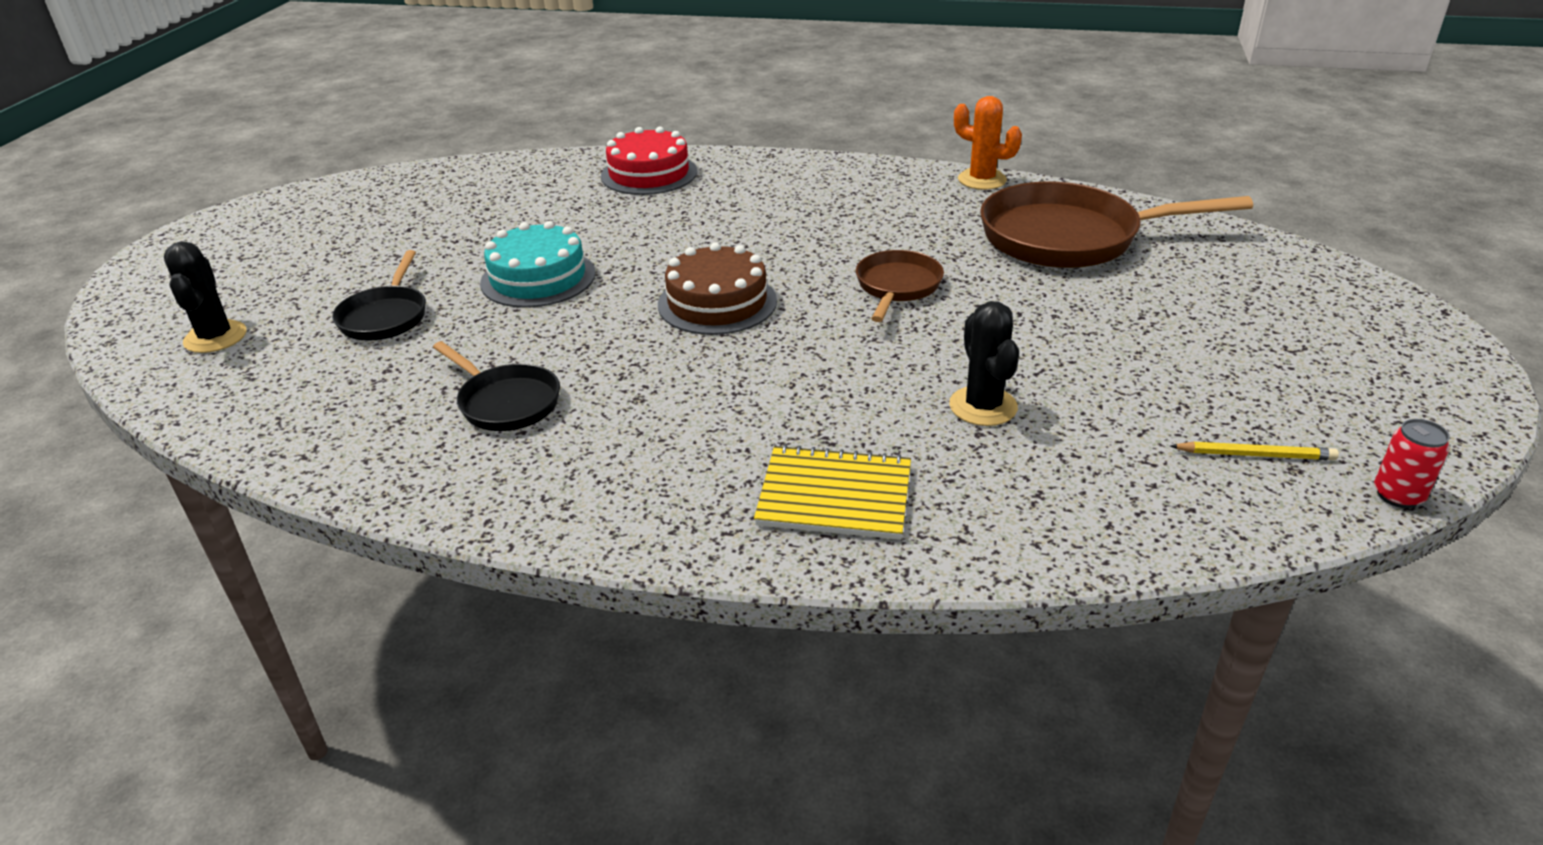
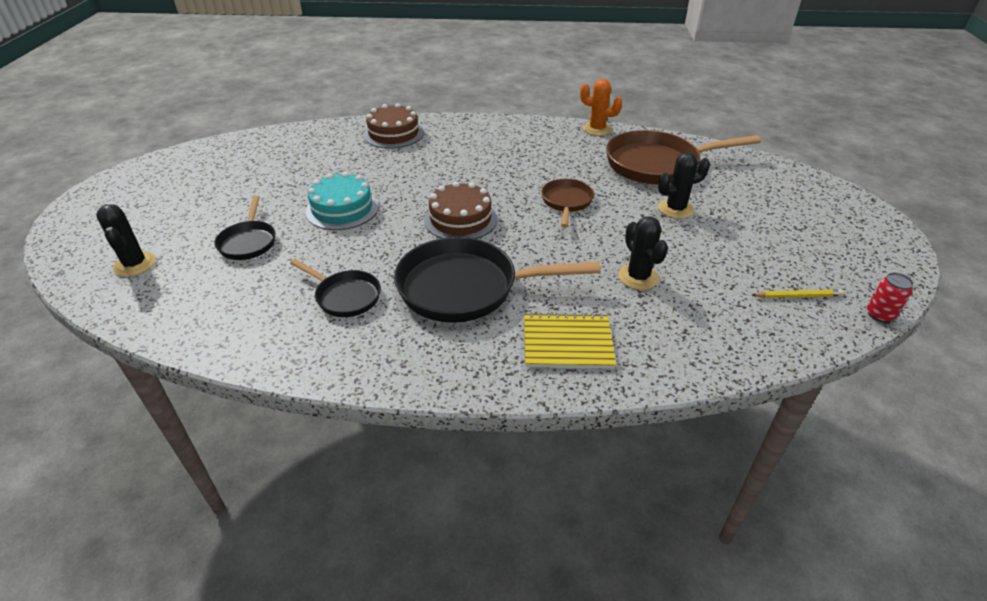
camera: 10 degrees left, 5 degrees up
(649, 174) = (393, 134): red cake -> brown cake
(695, 403) = (465, 288): none -> black pan
(1079, 307) = (675, 209): none -> black cactus

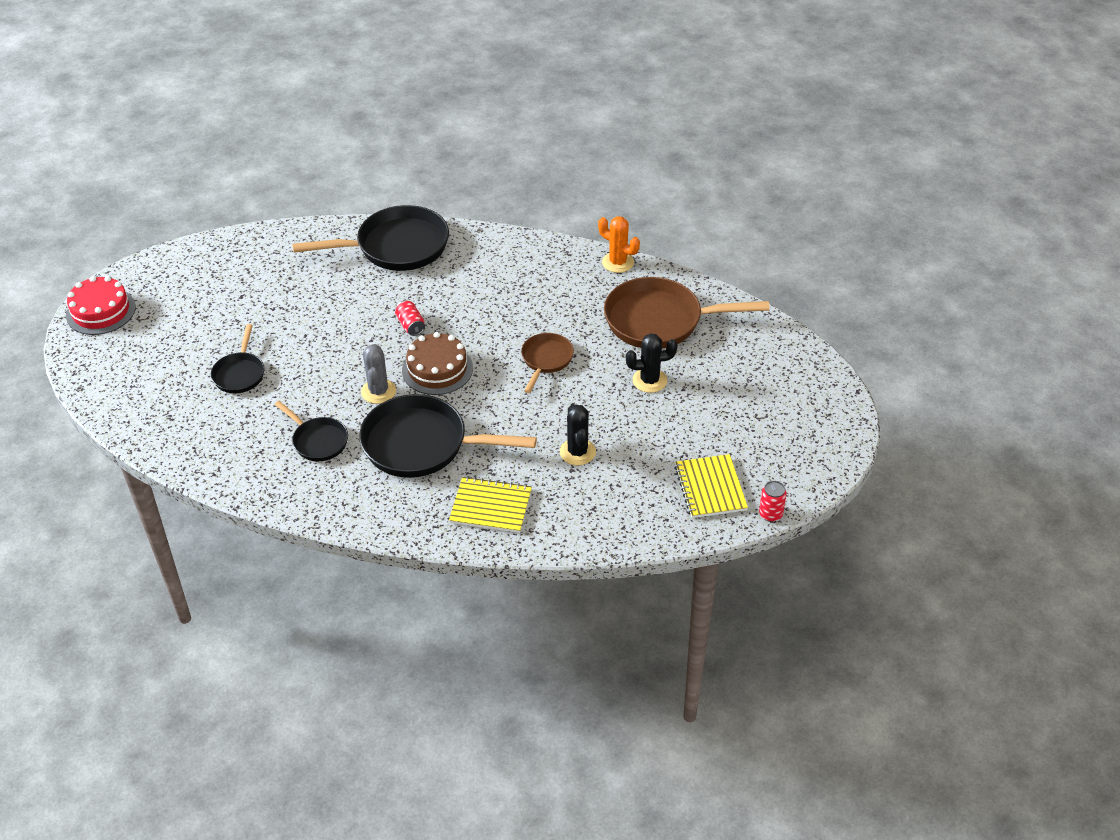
camera: 10 degrees right, 5 degrees up
(95, 203) = (101, 311): none -> red cake
(135, 264) = (142, 387): black cactus -> none
(342, 209) = (328, 344): turquoise cake -> none
(393, 134) = (396, 247): brown cake -> black pan
(404, 243) = (378, 391): none -> grey cactus
(423, 187) = (410, 325): none -> red can
(797, 296) = (710, 488): yellow pencil -> yellow notebook

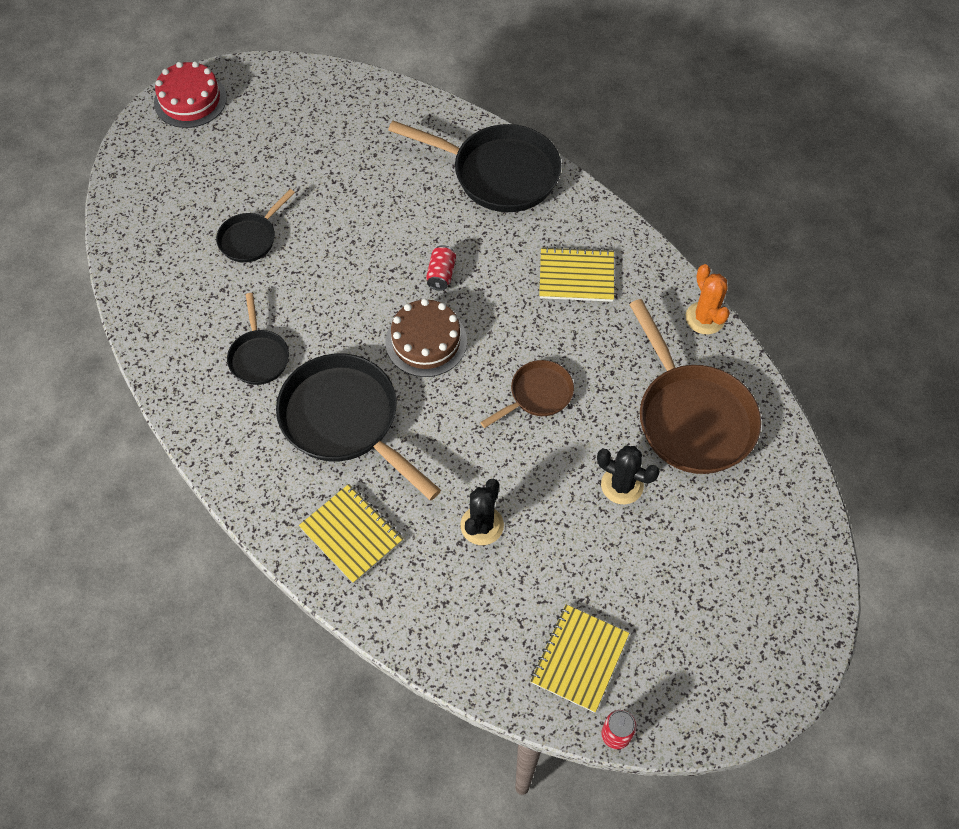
camera: 35 degrees right, 15 degrees up
(378, 391) = (353, 334): grey cactus -> none
(509, 280) = (576, 276): none -> yellow notebook
(660, 320) = (691, 417): brown pan -> brown pan turned 150 degrees counterclockwise

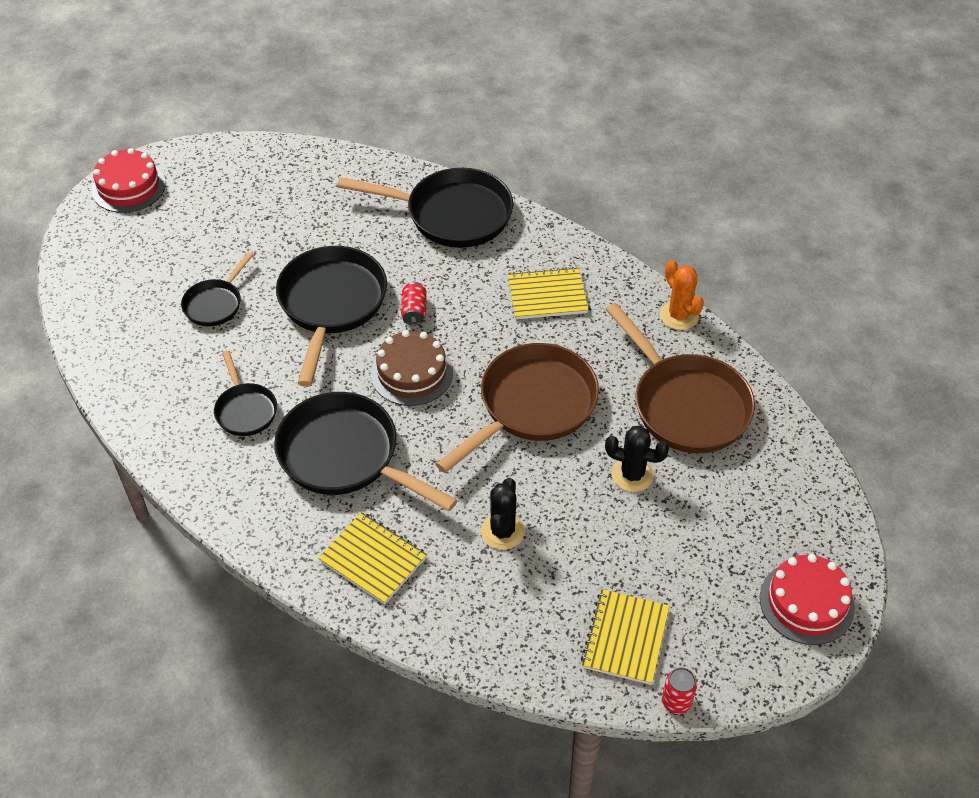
camera: 10 degrees left, 10 degrees down
(362, 256) = (331, 305): none -> black pan
(537, 395) = (532, 406): brown pan -> brown pan, size x1.88
(768, 651) = (806, 602): none -> red cake

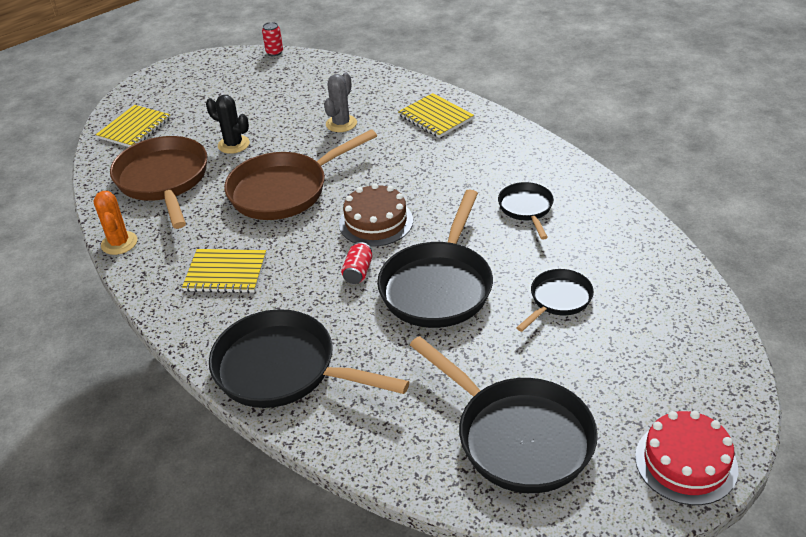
camera: 165 degrees left, 10 degrees down
(345, 456) = (445, 172): black pan -> black pan (518, 437)
(502, 531) = (341, 124): black cactus -> grey cactus
(625, 638) = (288, 75): yellow notebook -> yellow notebook (134, 128)
(806, 602) = (169, 81): red cake -> none

